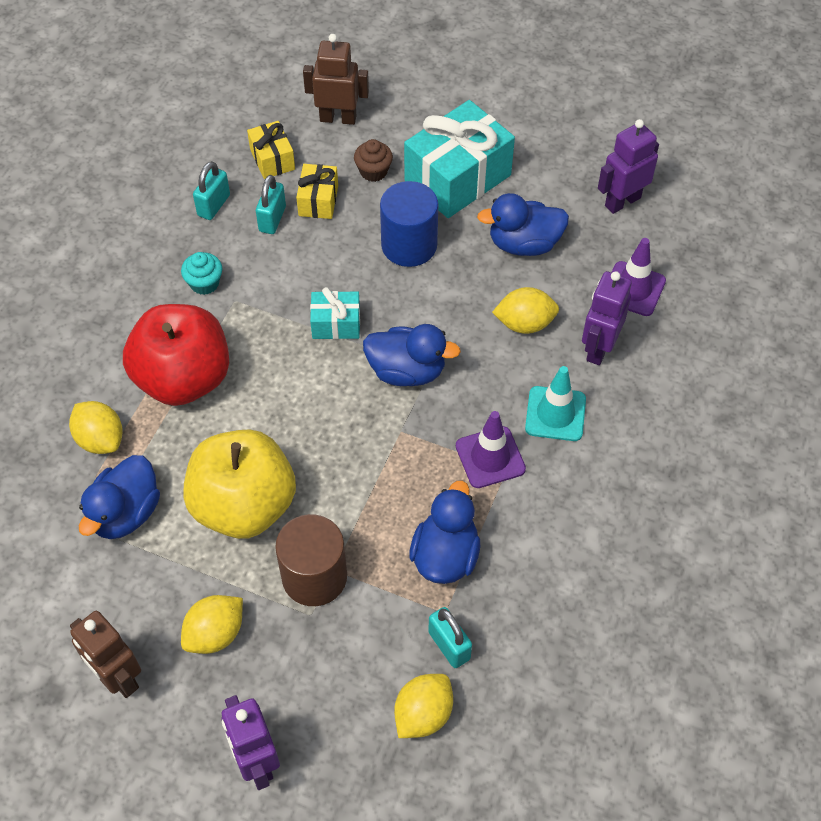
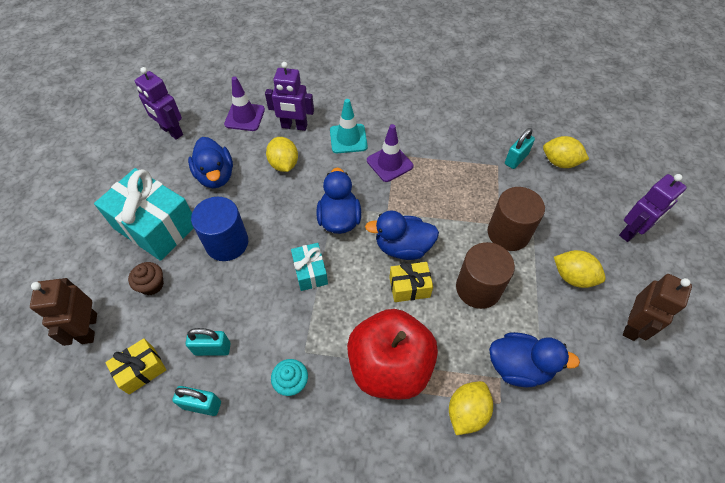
camera: 105 degrees left, 0 degrees up
(244, 505) = (478, 288): yellow apple -> brown cylinder
(318, 200) = (188, 318): yellow gift -> yellow gift (409, 287)
(445, 555) = (463, 171): blue duck -> blue duck (403, 247)

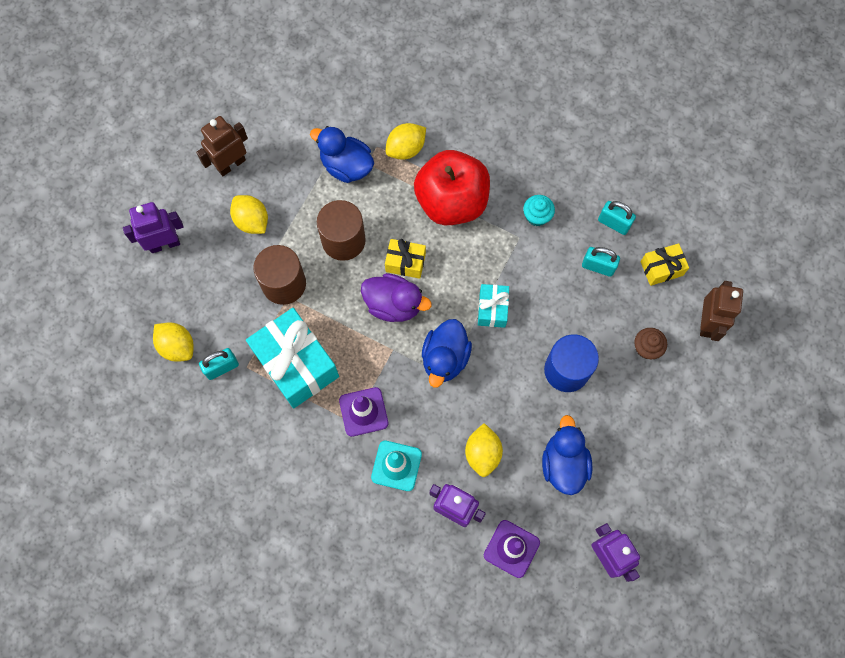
camera: 160 degrees left, 15 degrees up
(155, 226) = (637, 416): turquoise gift -> turquoise gift (296, 364)
(403, 247) = (394, 304): blue duck -> purple duck

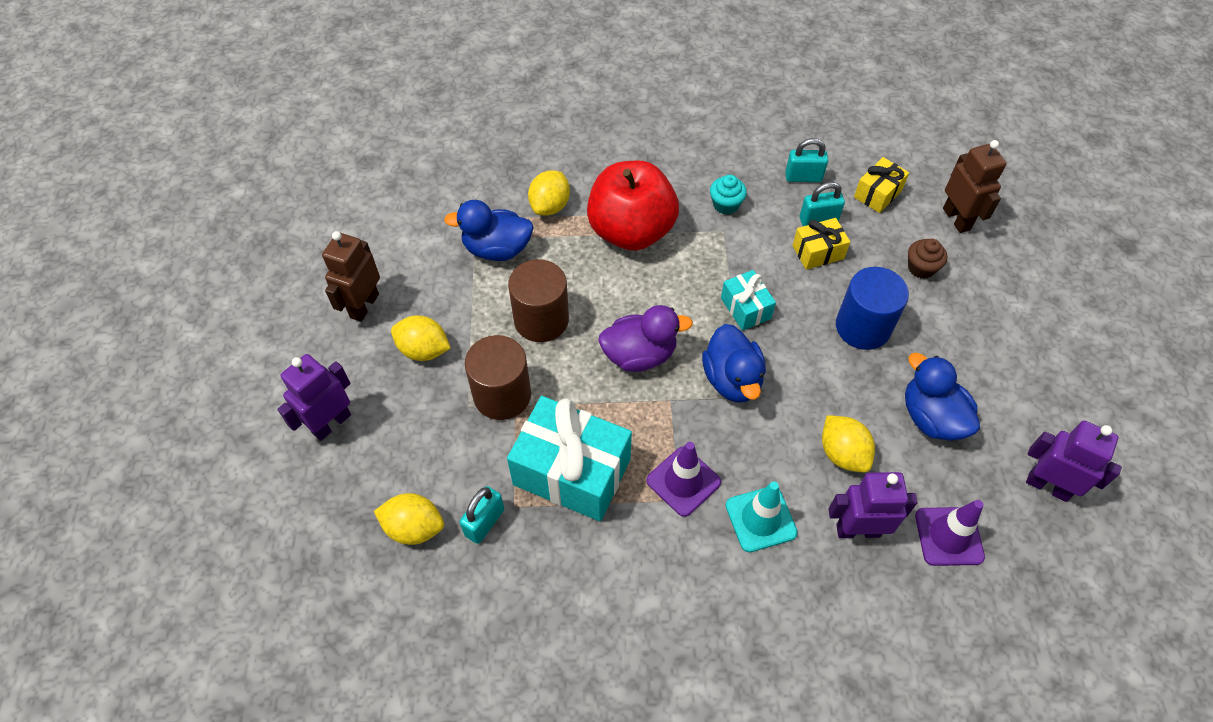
camera: 30 degrees left, 15 degrees down
(405, 263) = (623, 309): yellow gift -> yellow gift (818, 252)

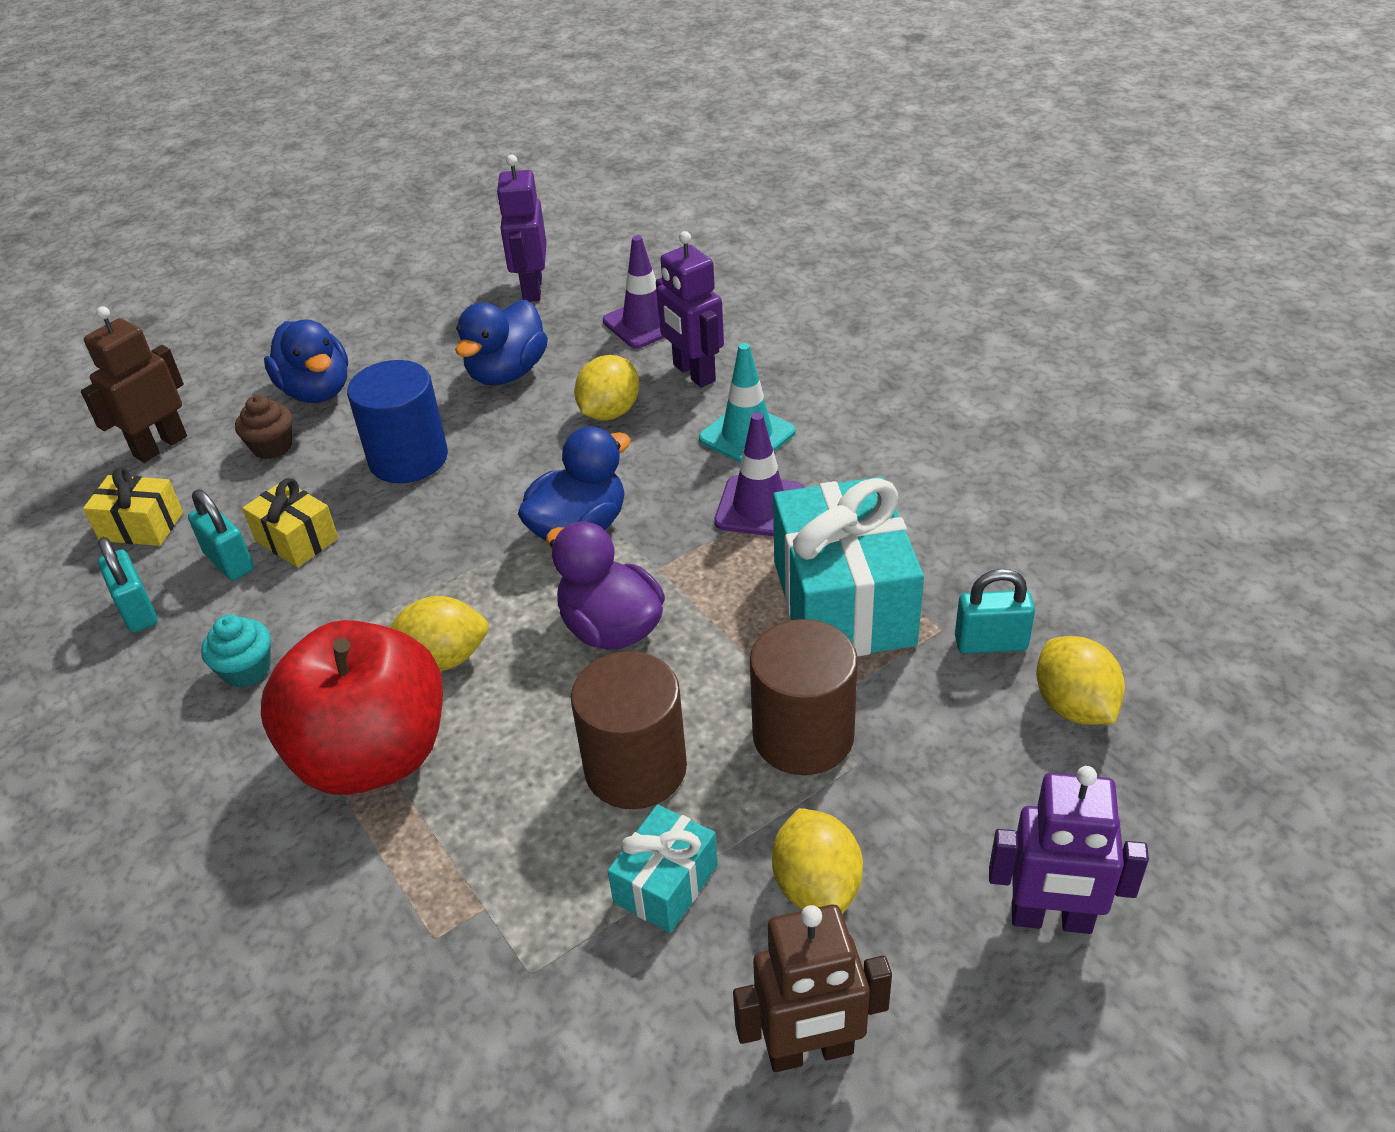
camera: 120 degrees left, 15 degrees down
(497, 249) = (532, 921): blue duck -> blue duck (317, 391)
(550, 206) = (376, 902): yellow lemon -> yellow lemon (442, 659)
(745, 308) = (449, 565): turquoise gift -> turquoise gift (665, 884)

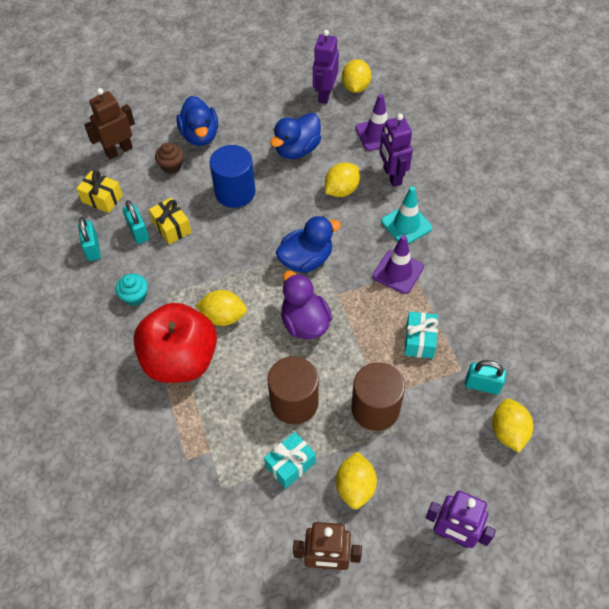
camera: 15 degrees right, 15 degrees up
(583, 269) = (355, 87): none -> yellow lemon
(843, 602) = (419, 340): turquoise gift -> turquoise gift, size x0.51

